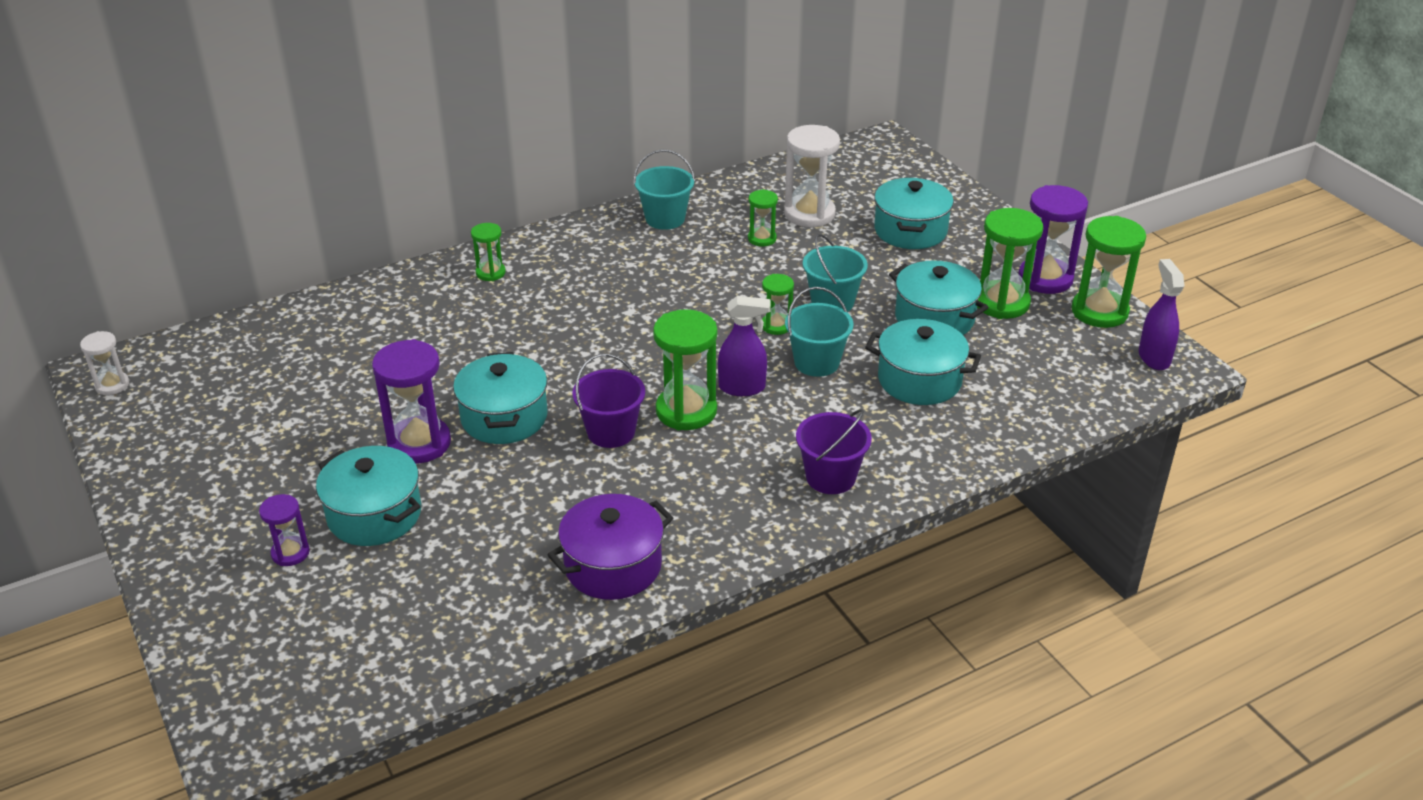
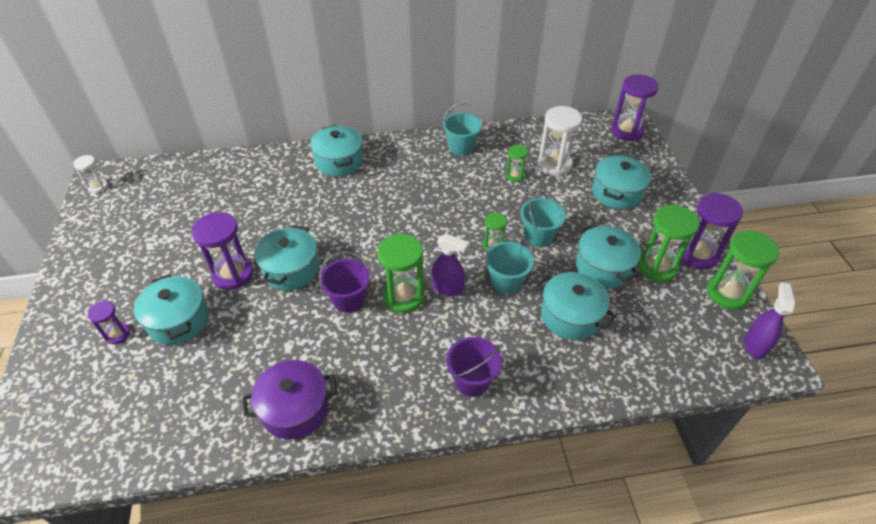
camera: 20 degrees right, 10 degrees up
(490, 273) = (339, 161): green hourglass -> turquoise pot
(888, 154) = (627, 131): none -> purple hourglass

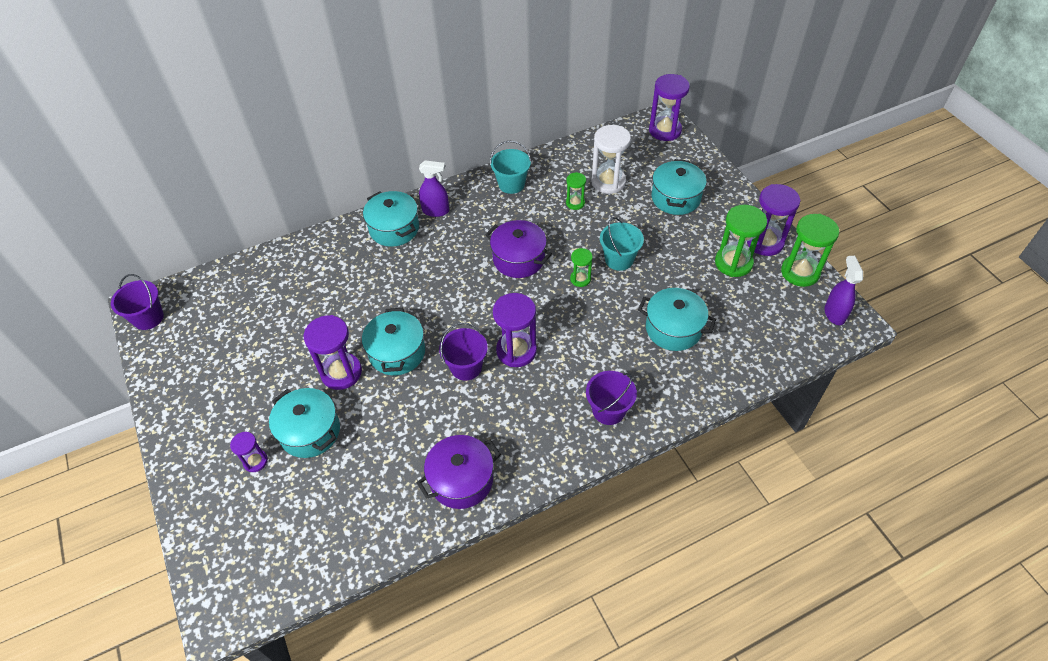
camera: 15 degrees left, 5 degrees up
(98, 186) = (148, 318): white hourglass -> purple bucket
(403, 296) = (516, 351): green hourglass -> purple hourglass
(441, 213) = (518, 259): none -> purple pot
(448, 288) = (554, 332): purple spray bottle -> purple spray bottle (436, 211)
(506, 281) = (605, 311): turquoise bucket -> none
(603, 267) = (687, 275): turquoise pot -> none

